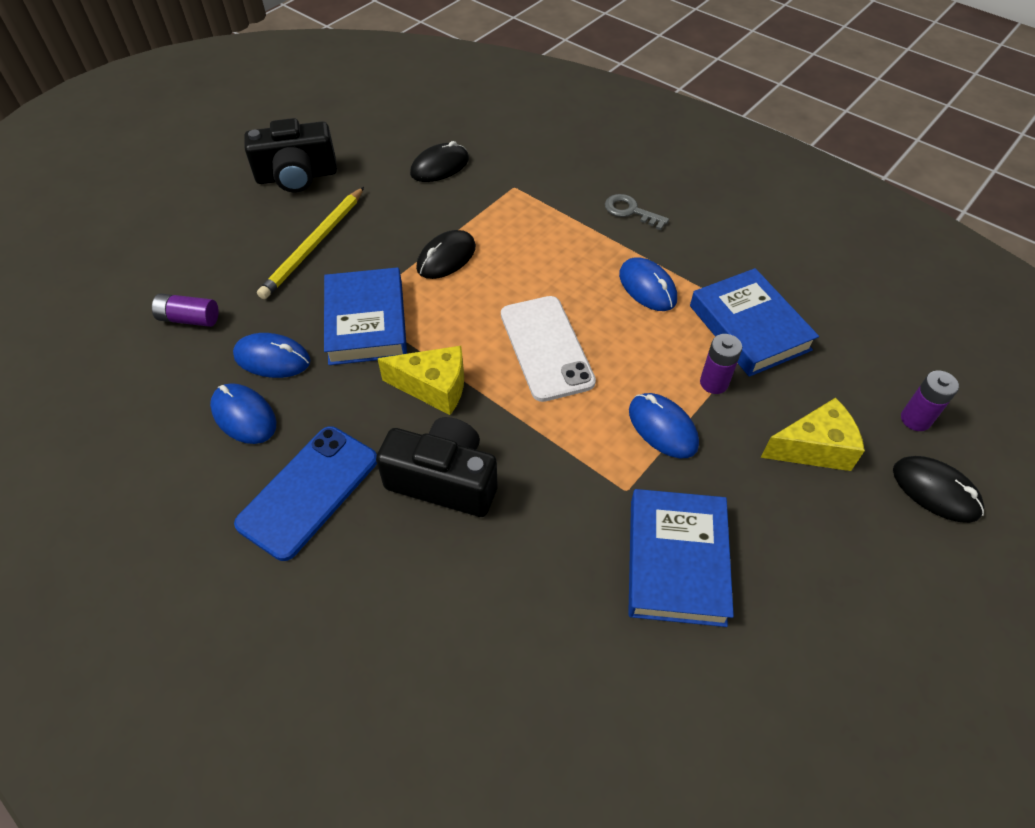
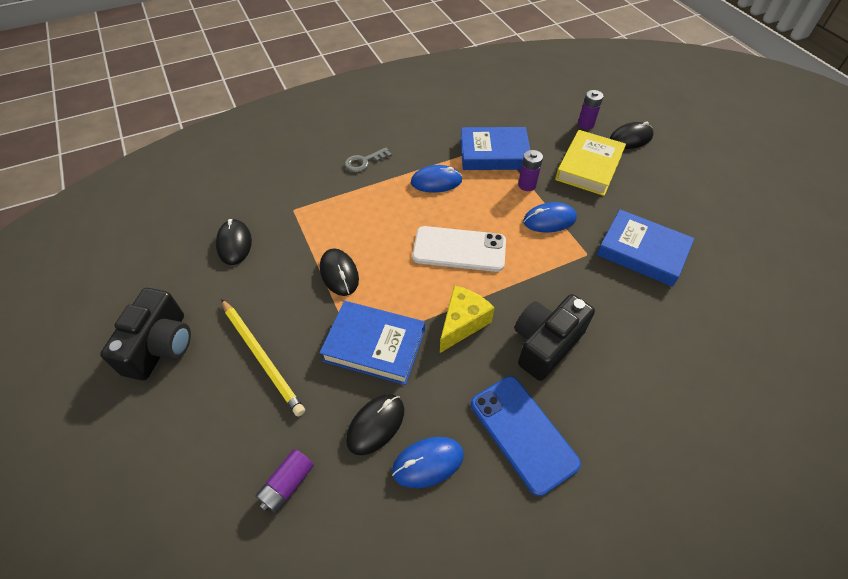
camera: 65 degrees left, 0 degrees up
(272, 358) = (376, 425): blue mouse -> black mouse
(814, 448) = (588, 167): yellow cheese -> yellow book

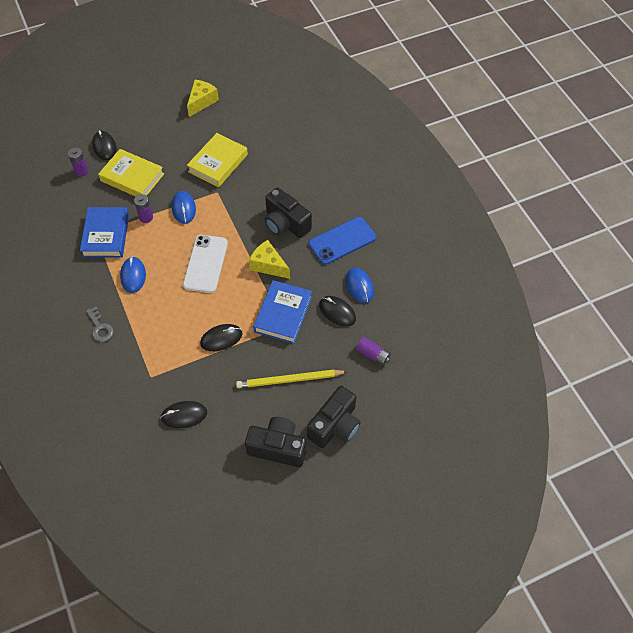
camera: 90 degrees left, 5 degrees up
(173, 422) = (335, 425): none -> black camera
(262, 357) = (289, 380): yellow pencil -> yellow pencil turned 150 degrees counterclockwise
(642, 252) = (218, 163): blue book -> yellow book
(755, 225) = (202, 102): none -> yellow cheese

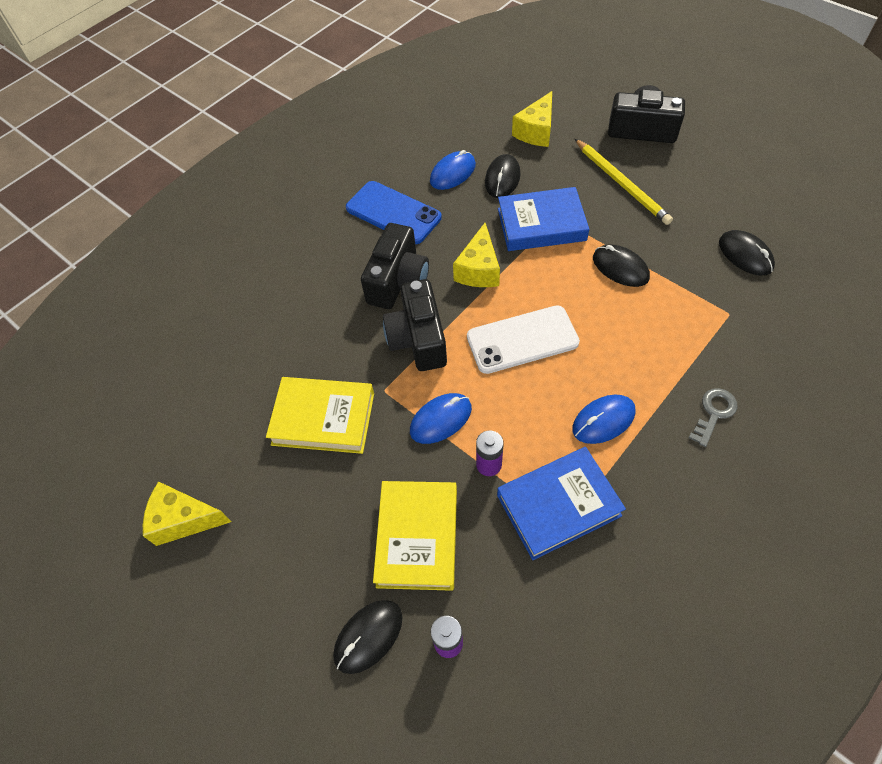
camera: 110 degrees left, 0 degrees up
(277, 447) = (705, 161): black camera -> black camera (418, 339)
(373, 355) = (536, 131): purple battery -> yellow cheese

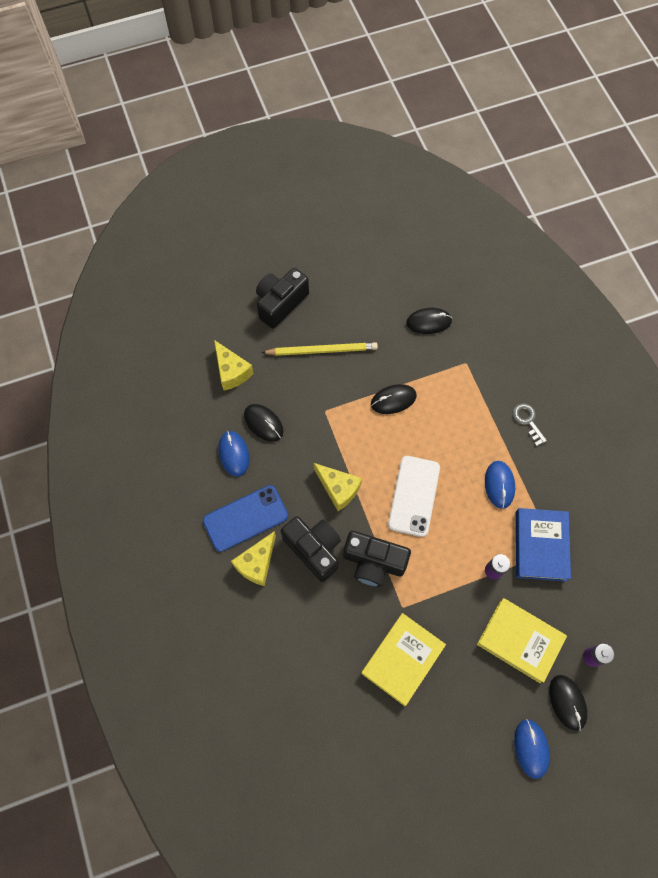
camera: 65 degrees left, 10 degrees up
(184, 519) = (430, 791): yellow cheese -> yellow cheese (257, 563)
(441, 419) = (445, 582): blue mouse -> blue mouse (531, 748)
(541, 224) = (324, 424): blue book -> none

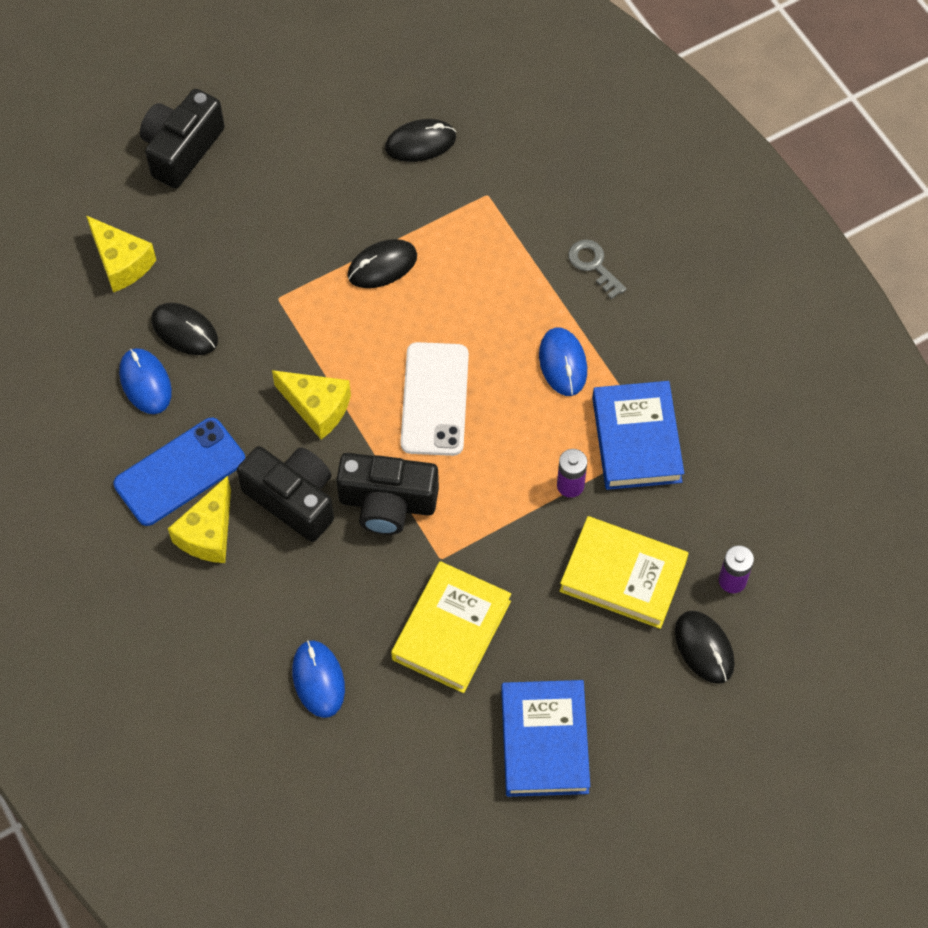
camera: 10 degrees left, 5 degrees down
(322, 350) = (259, 210): yellow pencil -> none
(453, 751) = (544, 741): none -> blue book
(531, 748) = (659, 718): blue mouse -> blue mouse (318, 680)

